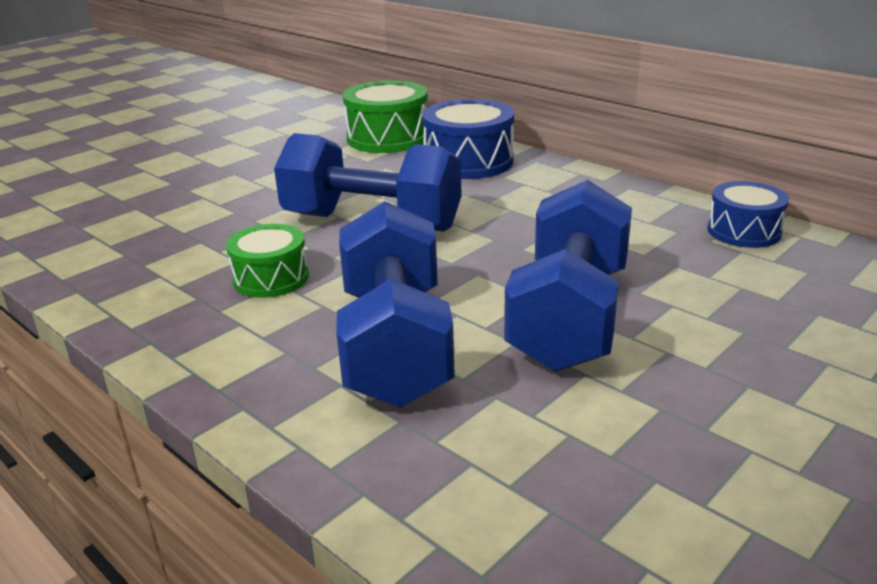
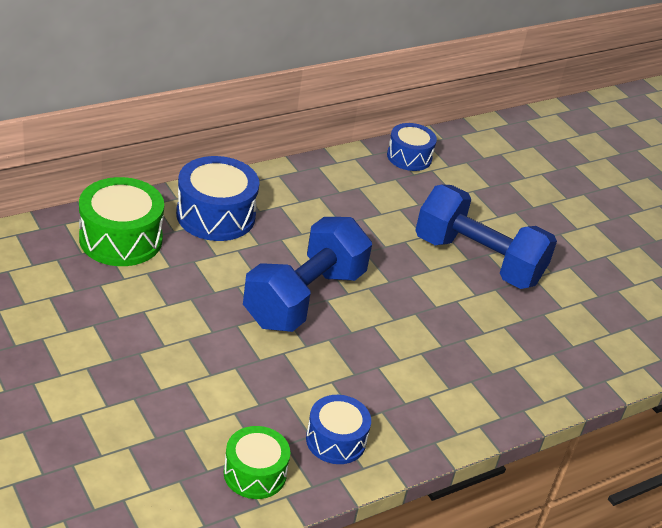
camera: 80 degrees left, 10 degrees up
(137, 279) = (336, 440): none -> blue drum
(271, 278) = (370, 369): green drum -> green drum (255, 473)
(395, 345) = (481, 335): blue dumbbell -> none

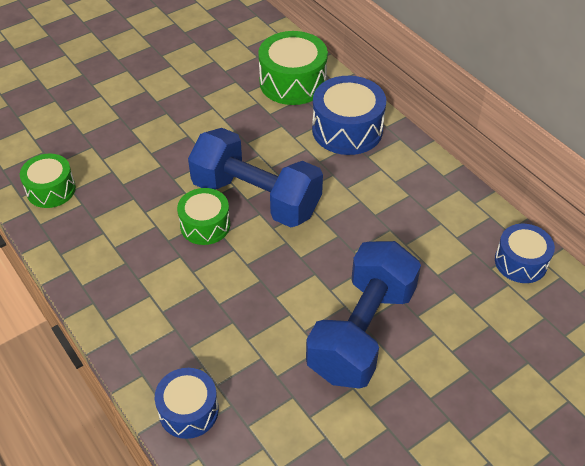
camera: 90 degrees right, 10 degrees up
(336, 440) = (88, 234): blue drum -> blue drum (188, 411)
(337, 342) = (205, 225): none -> green drum

